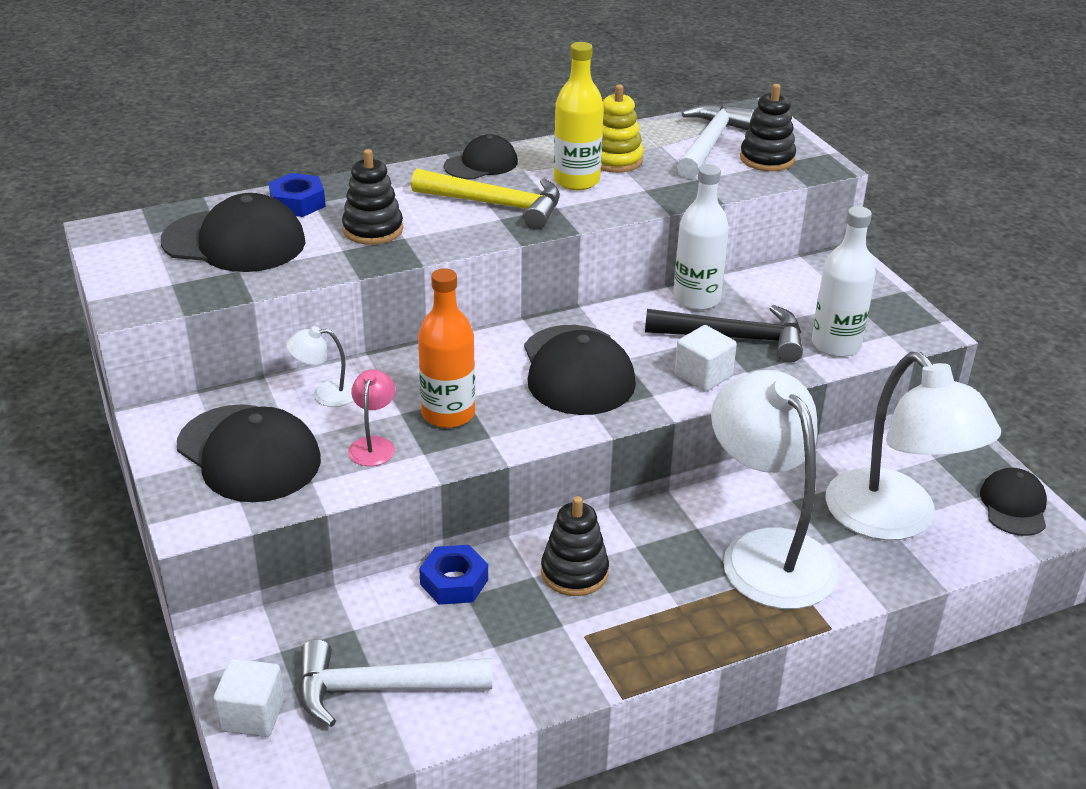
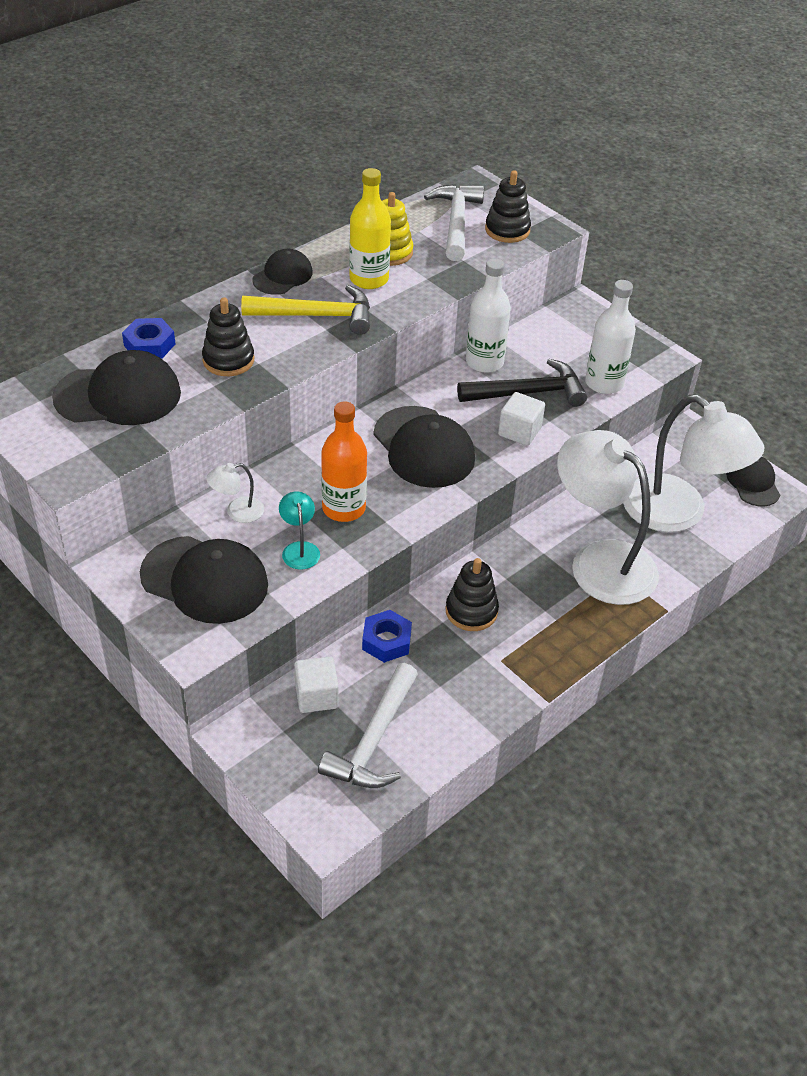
camera: 20 degrees left, 10 degrees up
(252, 715) = (289, 787): white cube -> white cube (316, 696)
(373, 445) = (299, 549): pink lamp -> turquoise lamp
(380, 688) = (374, 740): white hammer -> white hammer turned 45 degrees counterclockwise

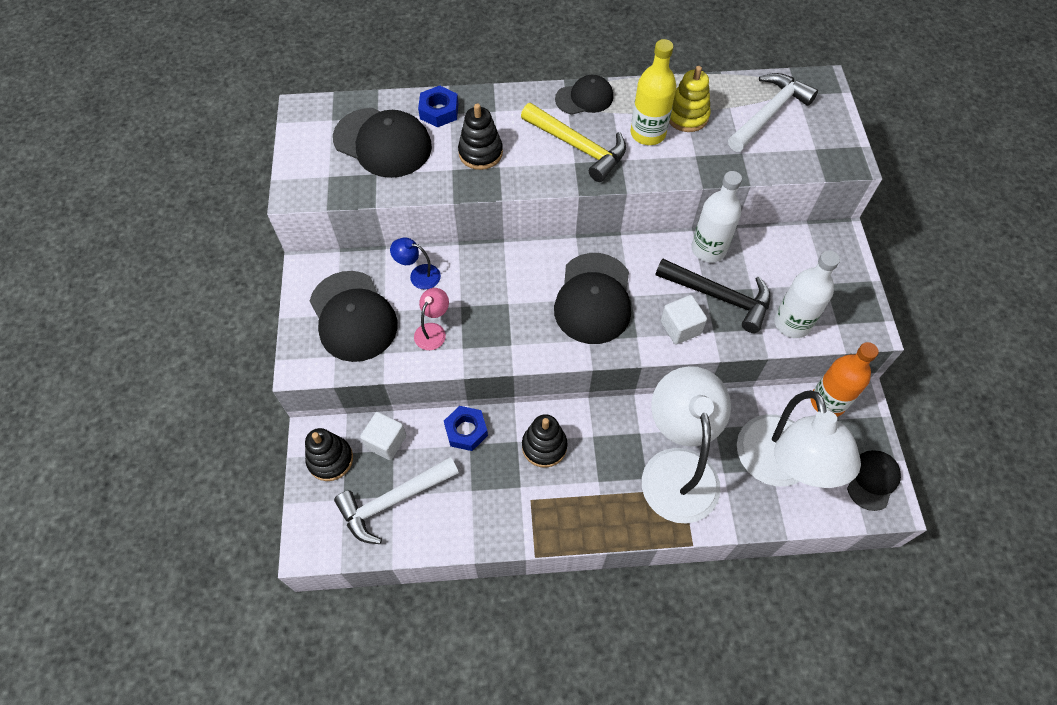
camera: 40 degrees right, 15 degrees up
(237, 512) = (418, 275): white lamp -> blue lamp
(299, 549) = (433, 331): turquoise lamp -> pink lamp
(343, 508) = (491, 316): orange bottle -> orange bottle (827, 402)
(507, 230) = (807, 142): black stacking toy -> black stacking toy (330, 459)

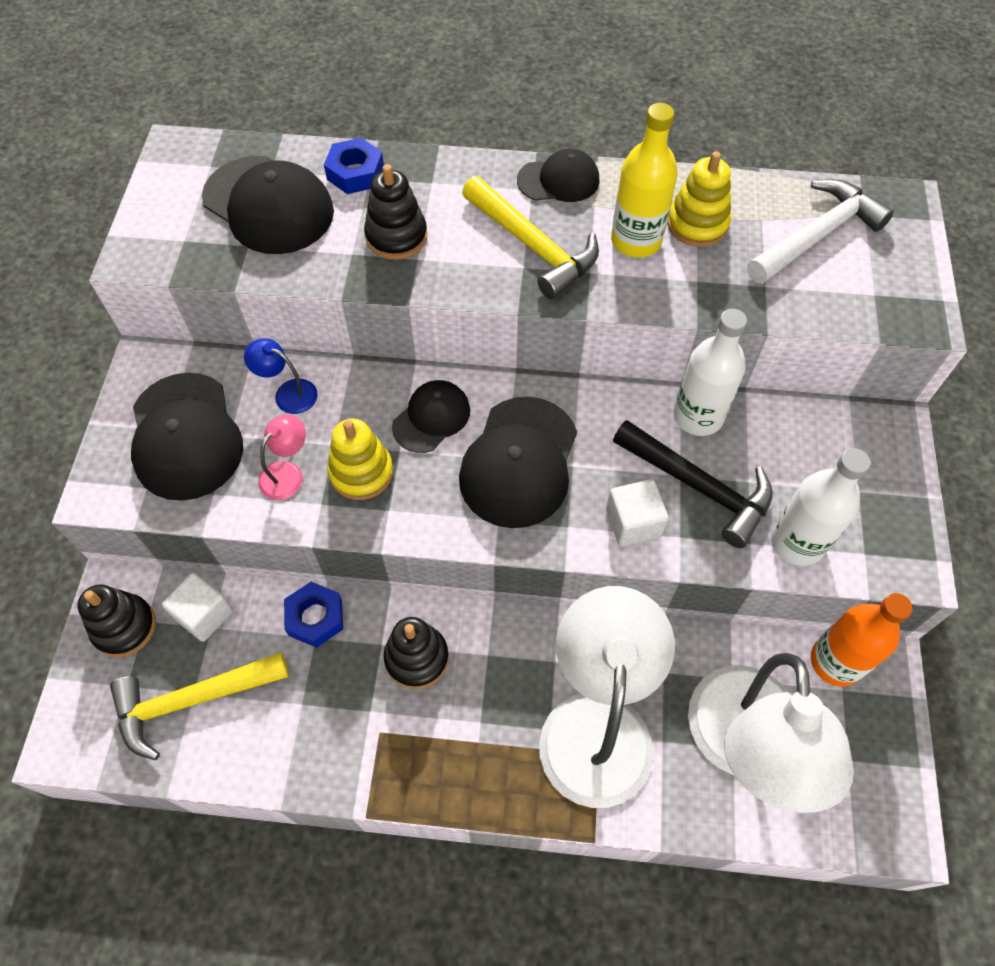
camera: 10 degrees right, 0 degrees up
(393, 501) = (192, 701): white hammer -> yellow hammer
(485, 322) = (361, 472): none -> yellow stacking toy
(872, 480) = (880, 791): black cap -> black cap (431, 418)

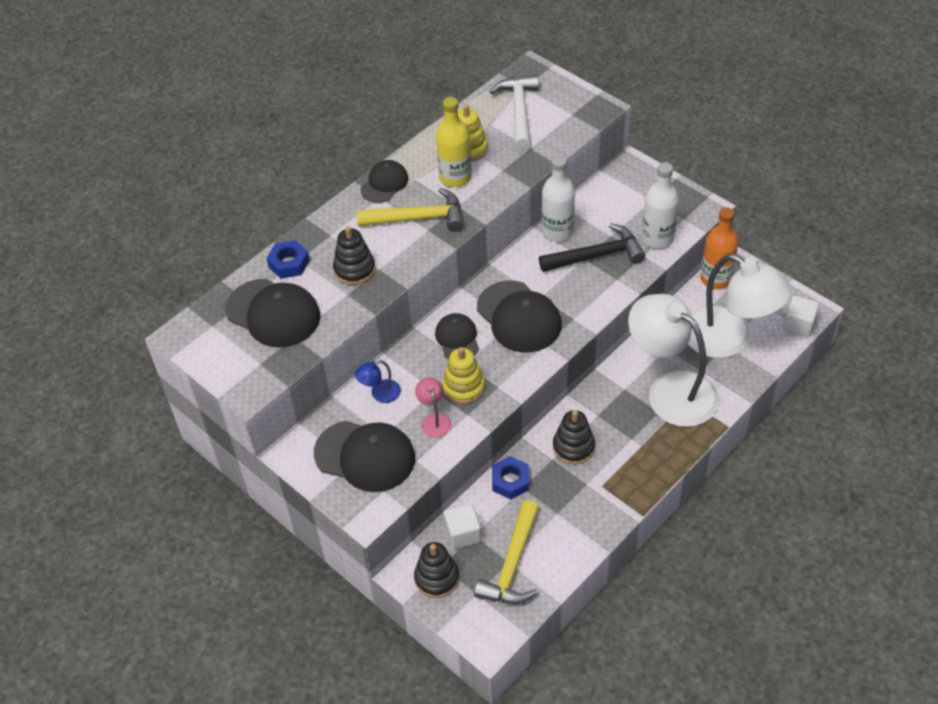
camera: 50 degrees left, 10 degrees down
(268, 205) = (273, 313): black cap -> black cap turned 45 degrees clockwise
(633, 523) = (594, 292): white cube -> white cube (798, 325)

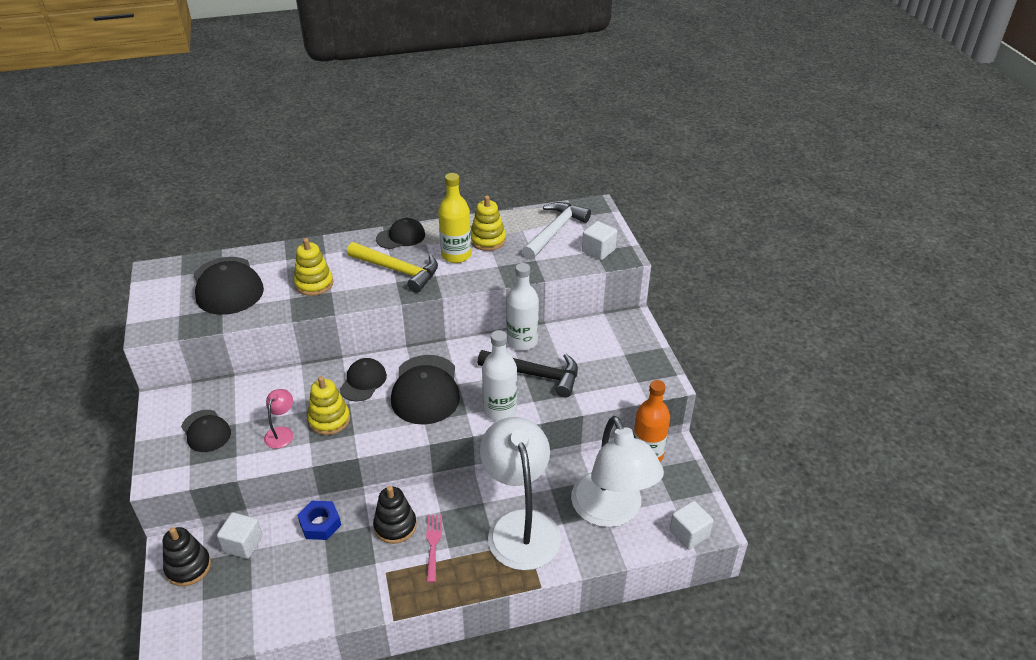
camera: 30 degrees right, 10 degrees down
(289, 263) = (276, 259): blue nut -> none
(354, 269) = (314, 284): black stacking toy -> yellow stacking toy
(365, 456) = (206, 431): black cap -> black cap, size x0.59
(380, 394) = (266, 392): blue lamp -> none
(512, 565) = (252, 594): yellow hammer -> none
(575, 112) = (598, 250): none -> white cube
(617, 443) = (433, 544): none -> pink fork
(657, 238) = (599, 386): white bottle -> white bottle (500, 410)

